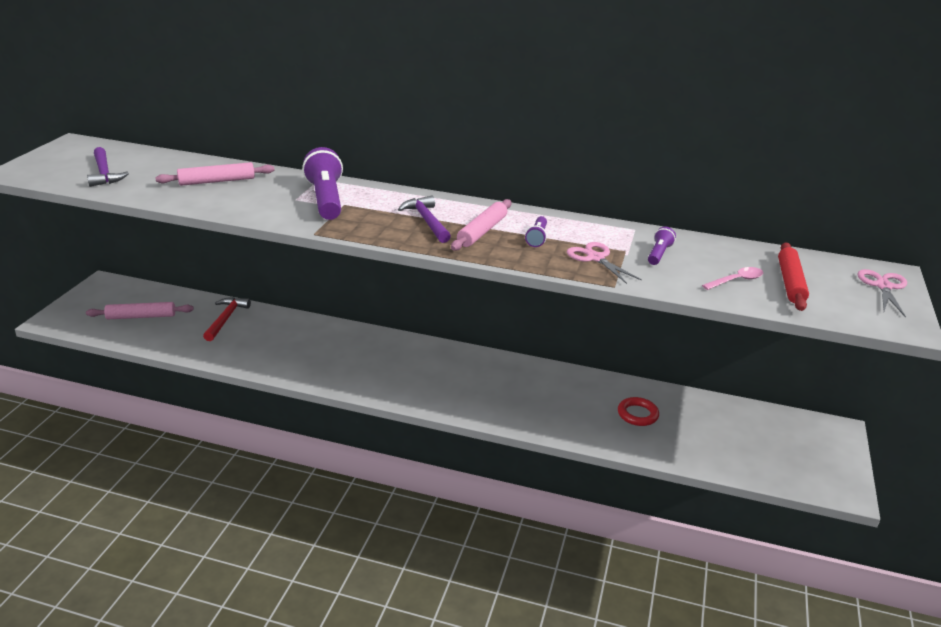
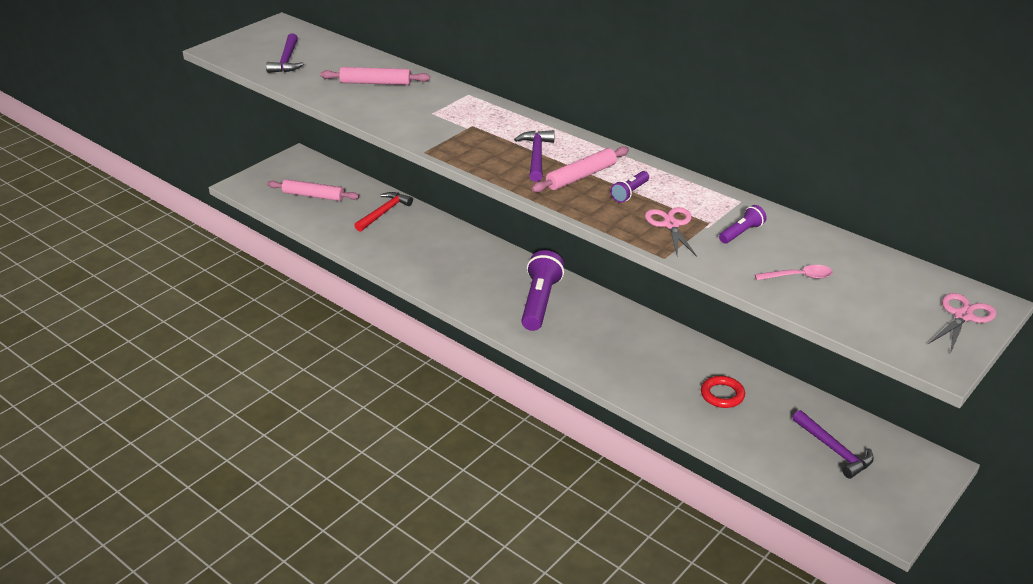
camera: 25 degrees right, 5 degrees up
(326, 199) = (459, 117): purple flashlight -> purple flashlight (540, 302)
(756, 438) = (834, 450): none -> purple hammer
(790, 283) = (857, 291): red rolling pin -> none

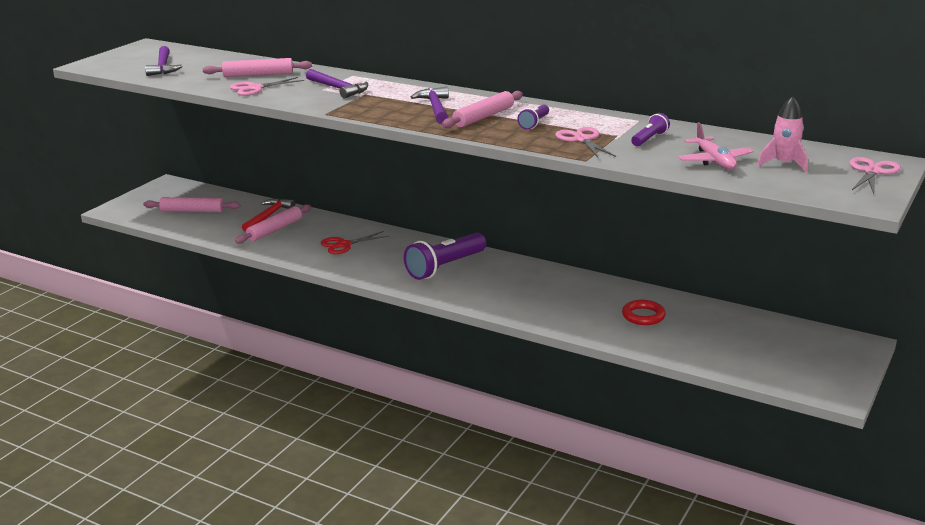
camera: 10 degrees left, 10 degrees down
(366, 104) = (255, 88): none -> pink scissors
(386, 231) = (274, 230): none -> pink rolling pin
(448, 259) = (344, 245): none -> red scissors
(540, 302) = (445, 267): purple flashlight -> purple flashlight turned 135 degrees counterclockwise
(798, 277) = (714, 161): pink spoon -> pink plane
(834, 450) = (762, 344): purple hammer -> purple hammer (338, 89)
(871, 291) = (784, 164): none -> pink rocket

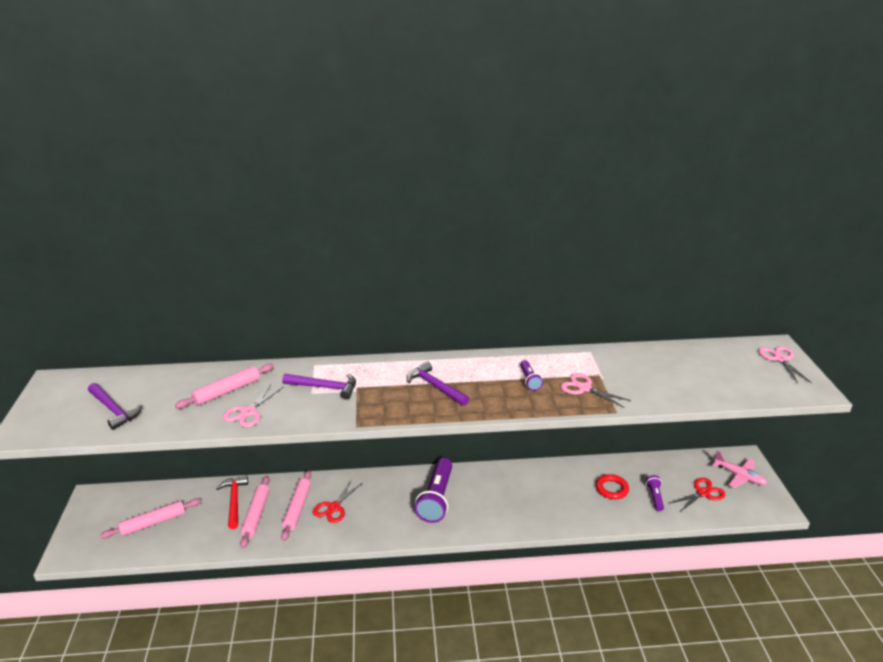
camera: 35 degrees left, 5 degrees up
(484, 117) = (485, 385): pink rolling pin -> pink rolling pin (297, 508)
(649, 139) = (623, 371): purple flashlight -> purple flashlight (655, 497)
(714, 161) = (690, 381): pink plane -> pink plane (739, 476)
(753, 352) = (703, 493): none -> red scissors
(784, 164) = (729, 369): pink rocket -> none

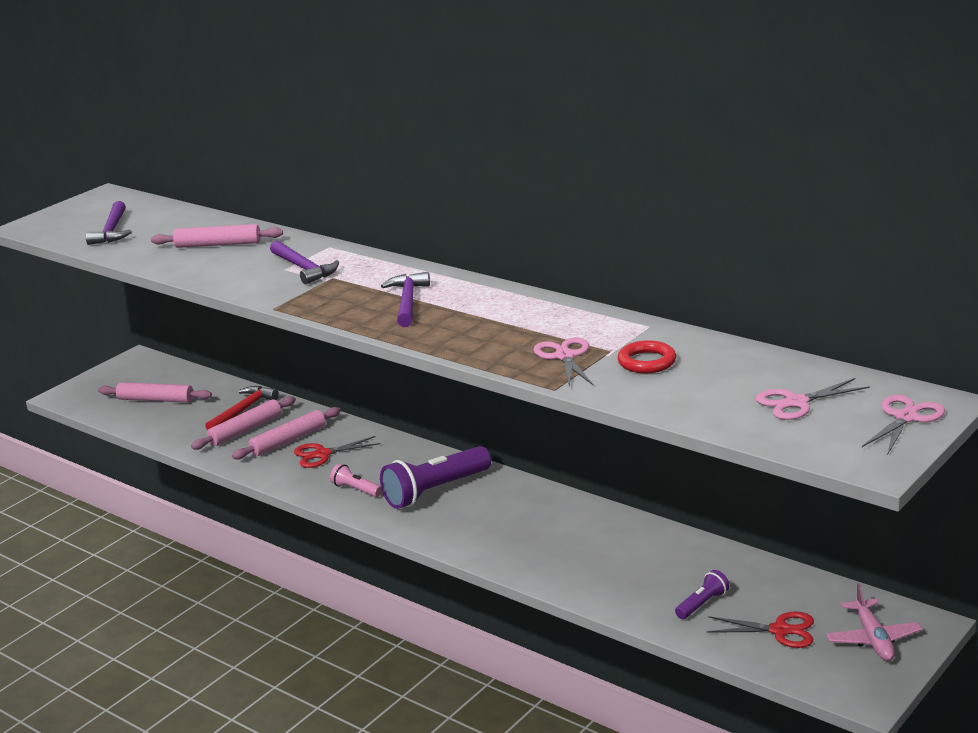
camera: 45 degrees right, 5 degrees down
(248, 412) = (206, 266): pink scissors -> pink scissors (796, 402)
(389, 522) = (356, 489): none -> pink flashlight
(529, 380) = (517, 329): purple flashlight -> none
(612, 489) = (658, 571): red ring -> red ring (647, 362)

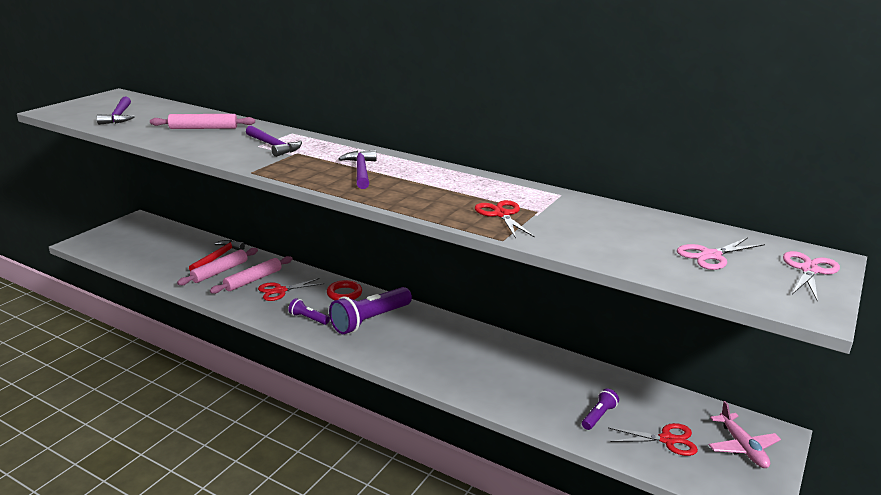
camera: 10 degrees left, 0 degrees up
(156, 400) = (150, 248): pink rolling pin -> none
(356, 489) = (308, 318): pink flashlight -> purple flashlight
(564, 356) = (501, 214): pink scissors -> red scissors
(647, 362) = (571, 220): red ring -> red ring (344, 294)

